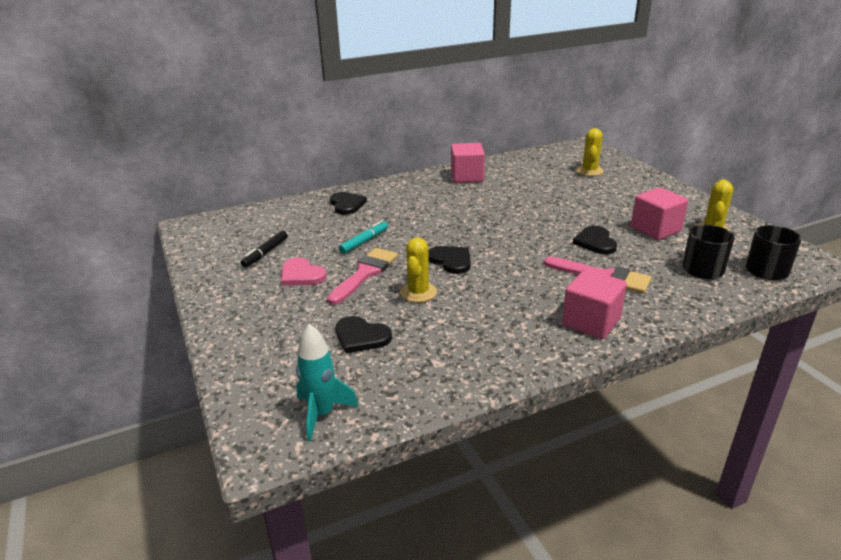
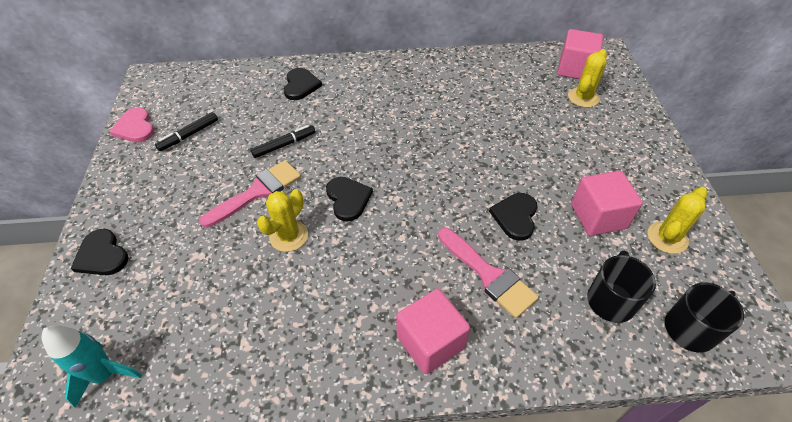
camera: 20 degrees right, 20 degrees up
(301, 275) = (201, 175): pink heart -> pink heart (135, 127)
(361, 337) = (200, 281): black heart -> black heart (102, 255)
(364, 241) = (284, 145): turquoise marker -> black marker
(467, 176) = (443, 73): pink cube -> pink cube (575, 69)

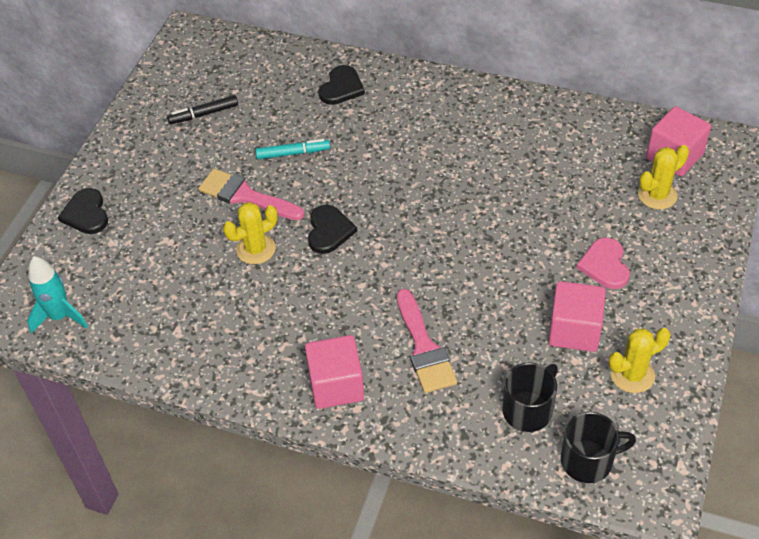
camera: 25 degrees right, 0 degrees up
(135, 127) = (155, 90): pink heart -> pink heart (605, 265)
(257, 192) = (245, 196): pink brush -> pink brush turned 135 degrees counterclockwise
(284, 145) = (293, 153): black marker -> turquoise marker
(515, 216) = (487, 302): black heart -> none

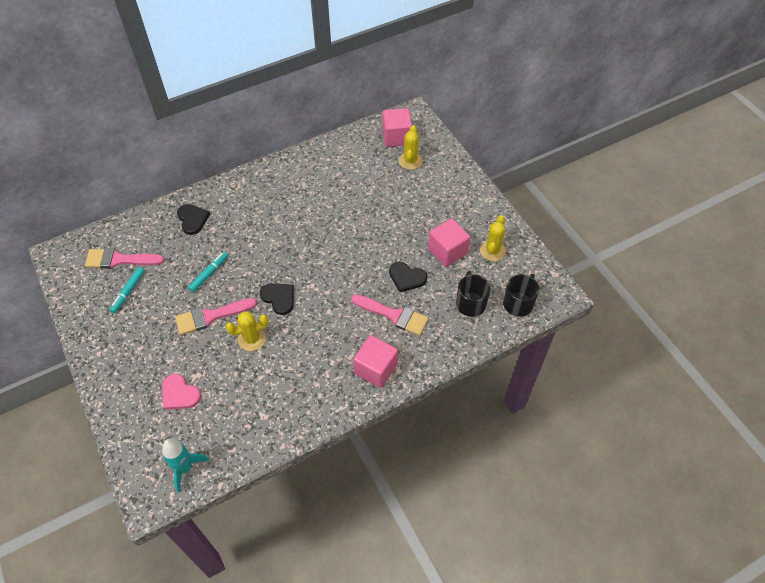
camera: 50 degrees left, 5 degrees up
(86, 213) = (126, 402): black heart -> black heart (406, 277)
(203, 114) = (128, 292): black marker -> turquoise marker
(231, 77) = (119, 260): none -> pink brush
(256, 249) = (252, 339): yellow cactus -> yellow cactus turned 60 degrees clockwise
(605, 265) = (425, 211): pink heart -> pink heart (179, 394)

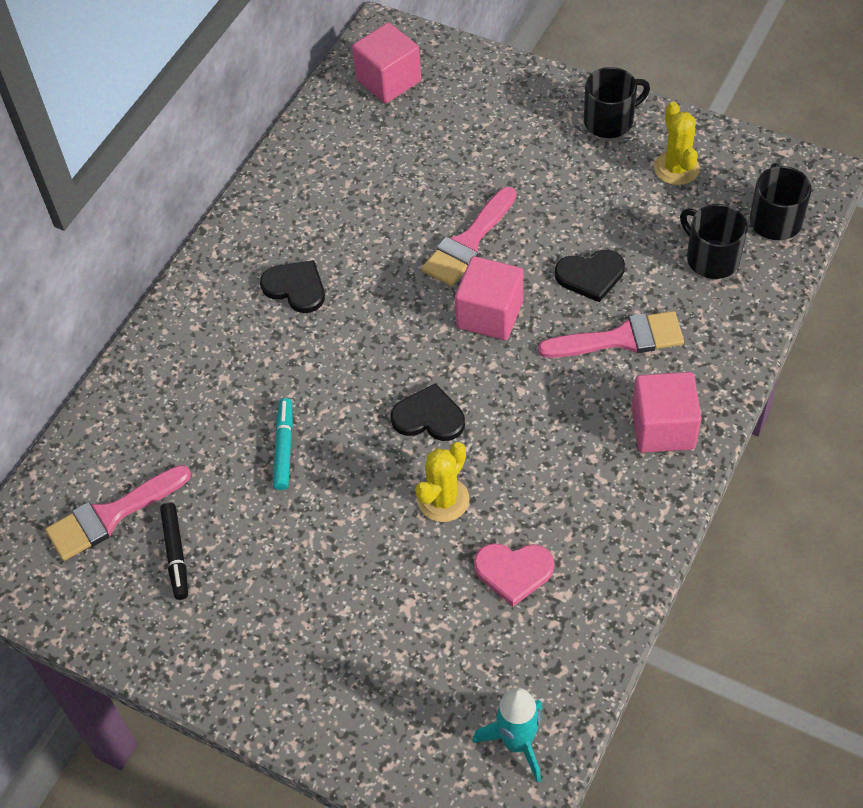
camera: 30 degrees left, 0 degrees up
(128, 292) = (175, 554): turquoise marker -> black marker
(179, 394) = (407, 647): pink heart -> pink heart (513, 571)
(192, 219) = (176, 383): black heart -> black heart (295, 287)
(210, 316) = (348, 507): pink brush -> pink brush (468, 242)
(410, 161) = (442, 105): yellow cactus -> none
(447, 251) = (614, 205): pink cube -> pink cube (489, 314)
(481, 210) = (610, 121): none -> black mug

